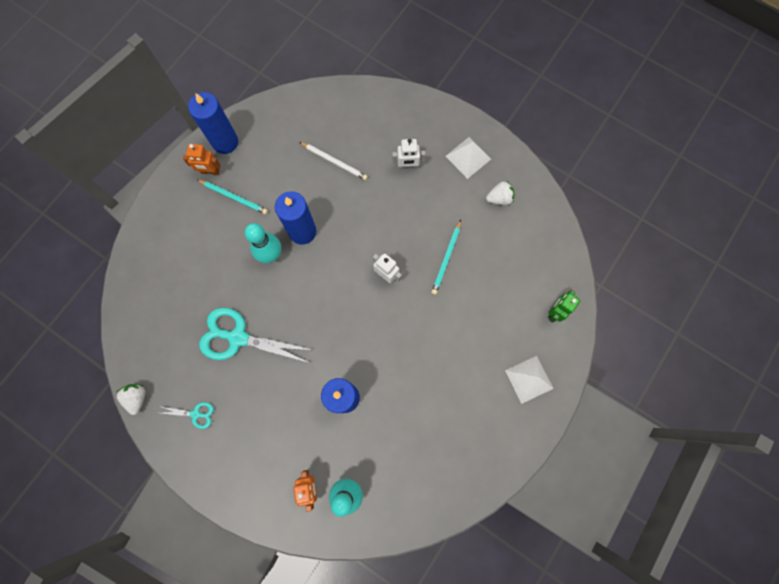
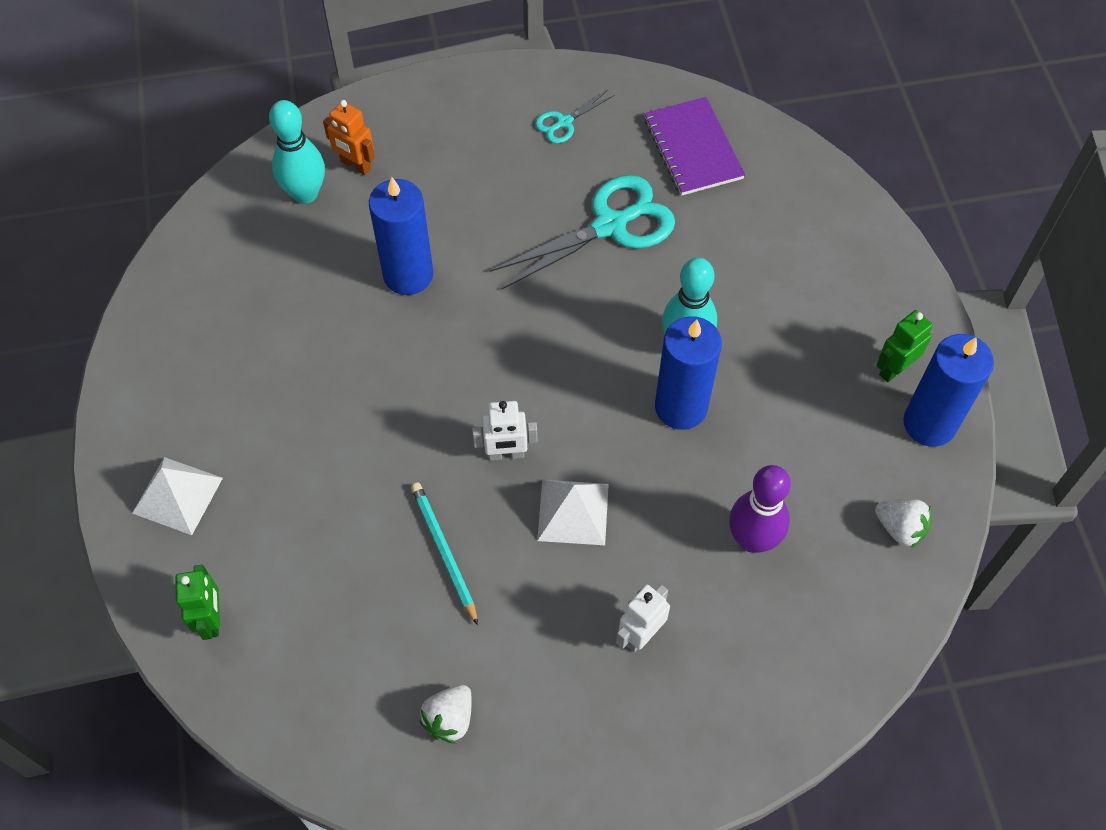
camera: 135 degrees right, 15 degrees down
(137, 398) = (646, 85): white strawberry -> white strawberry (900, 528)
(160, 342) = (693, 148): none -> purple notebook
(210, 172) = (894, 369): orange robot -> green robot
(234, 197) = (821, 367): turquoise pencil -> none
(334, 162) = (752, 539): white pencil -> purple bowling pin
(468, 157) = (564, 742): white pyramid -> white pyramid (573, 512)

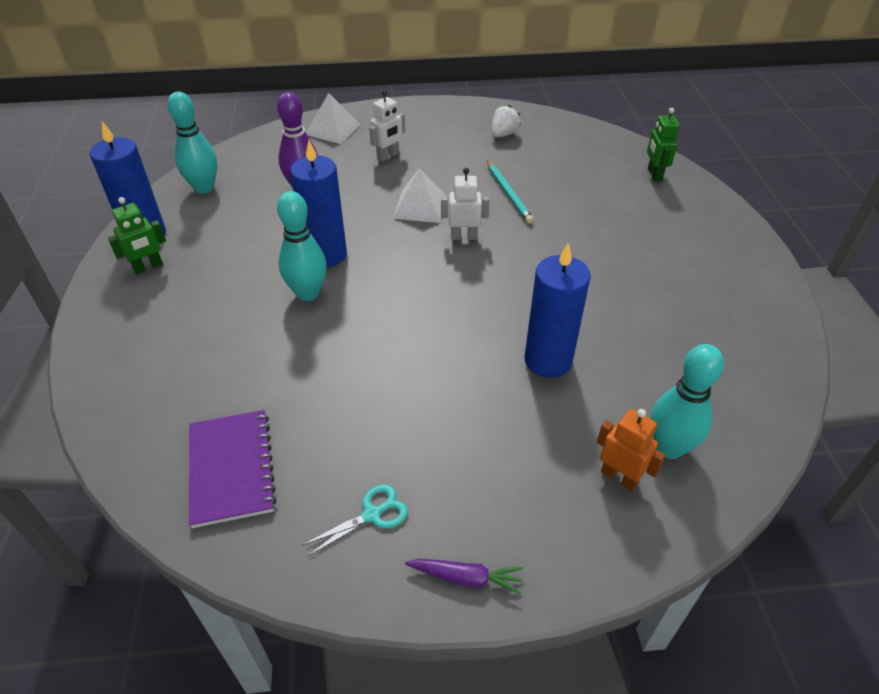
camera: 175 degrees left, 15 degrees down
(177, 495) = (702, 229): white pyramid -> white pyramid (333, 129)
(485, 86) = (465, 577): none -> purple carrot
(610, 226) = (346, 391): turquoise scissors -> none
(900, 528) = (204, 188): white strawberry -> turquoise bowling pin

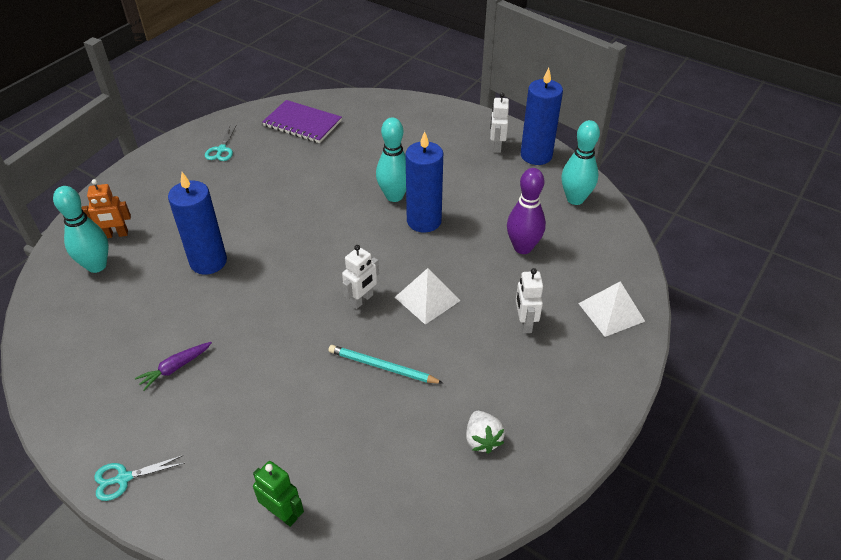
camera: 130 degrees right, 0 degrees up
(148, 267) = (496, 146): green robot -> white robot
(465, 577) = (157, 159): purple carrot -> purple carrot (175, 368)
(748, 247) = (123, 478): none -> turquoise scissors

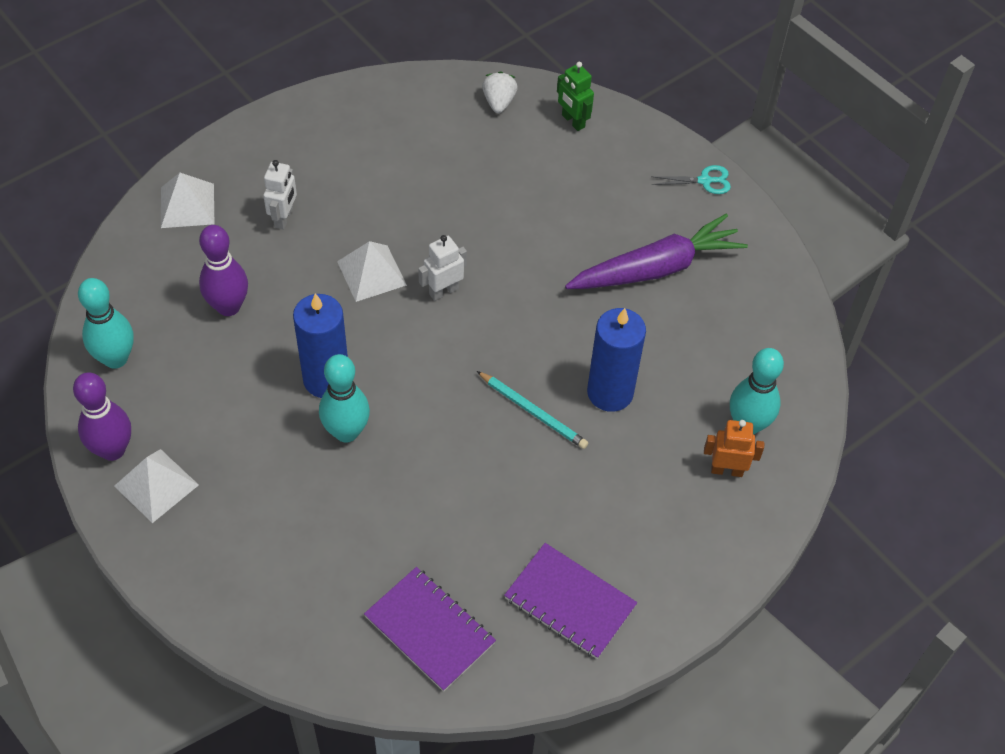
camera: 165 degrees left, 10 degrees up
(175, 368) = (656, 268): purple carrot -> purple carrot, size x2.26
(221, 150) = (570, 602): turquoise scissors -> purple notebook
(382, 367) = (448, 214): turquoise pencil -> turquoise pencil (533, 412)
(482, 439) = (385, 129): white strawberry -> white strawberry (499, 102)
(496, 146) = (156, 485): white robot -> white pyramid
(536, 155) = (112, 450): blue candle -> purple bowling pin

